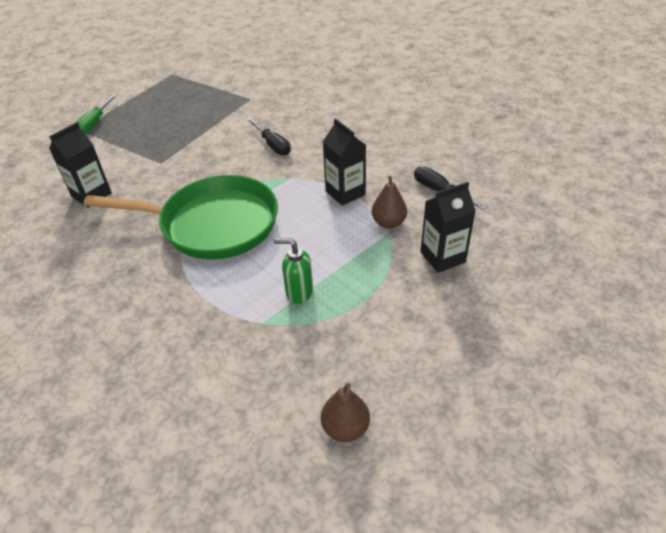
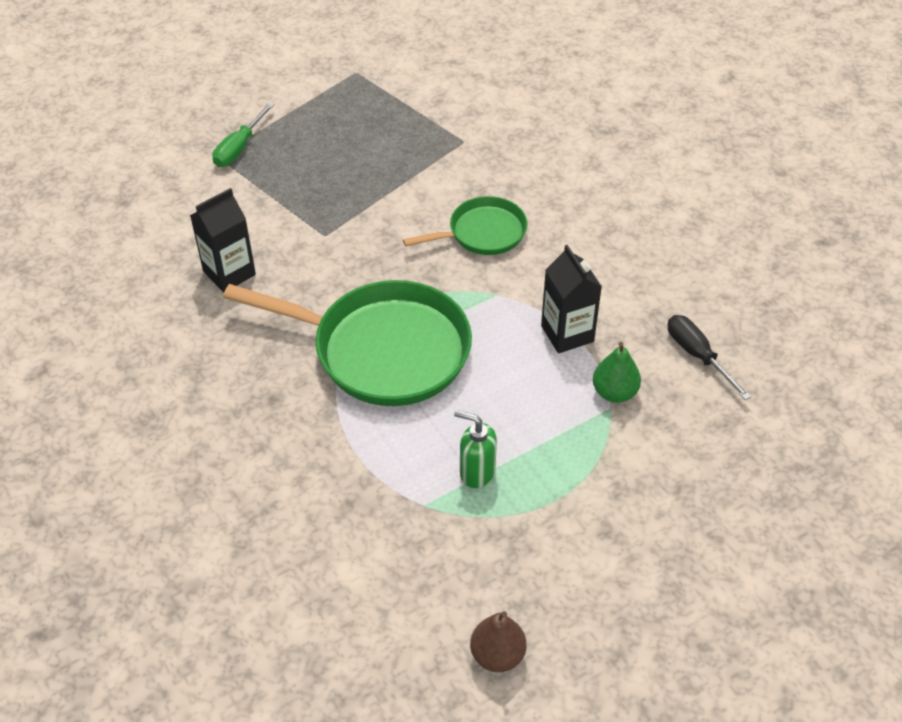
camera: 10 degrees right, 5 degrees up
(272, 145) = (482, 233): black screwdriver -> green pan
(388, 223) = (614, 392): brown pear -> green pear
(442, 257) = (672, 458): black carton -> none

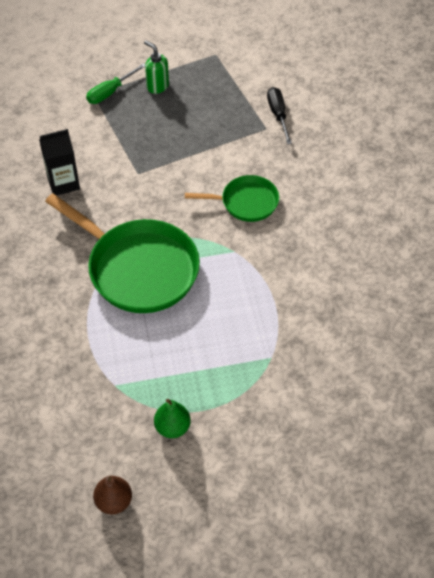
camera: 20 degrees right, 5 degrees up
(476, 472) = (159, 374): green soap dispenser -> green soap dispenser (157, 86)
(567, 334) = (268, 294): black carton -> none
(614, 392) = (279, 347): green pear -> green pear (172, 427)
(697, 355) = (352, 339): black screwdriver -> black screwdriver (278, 115)

